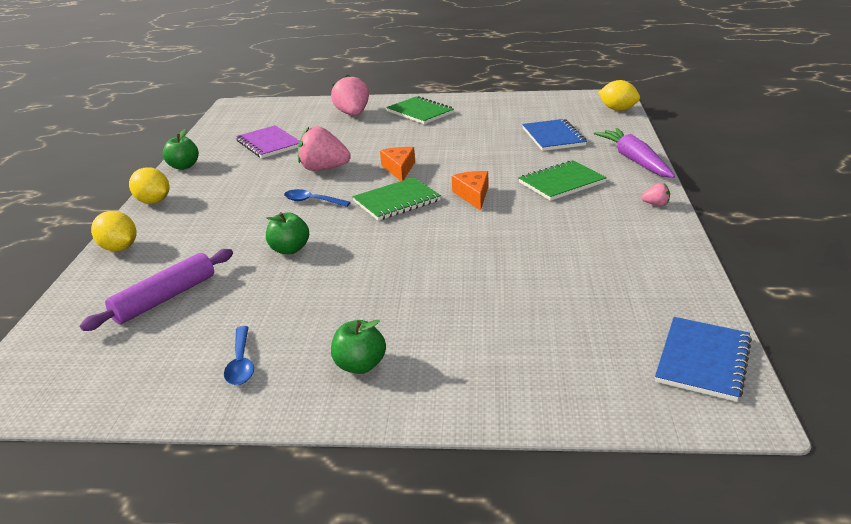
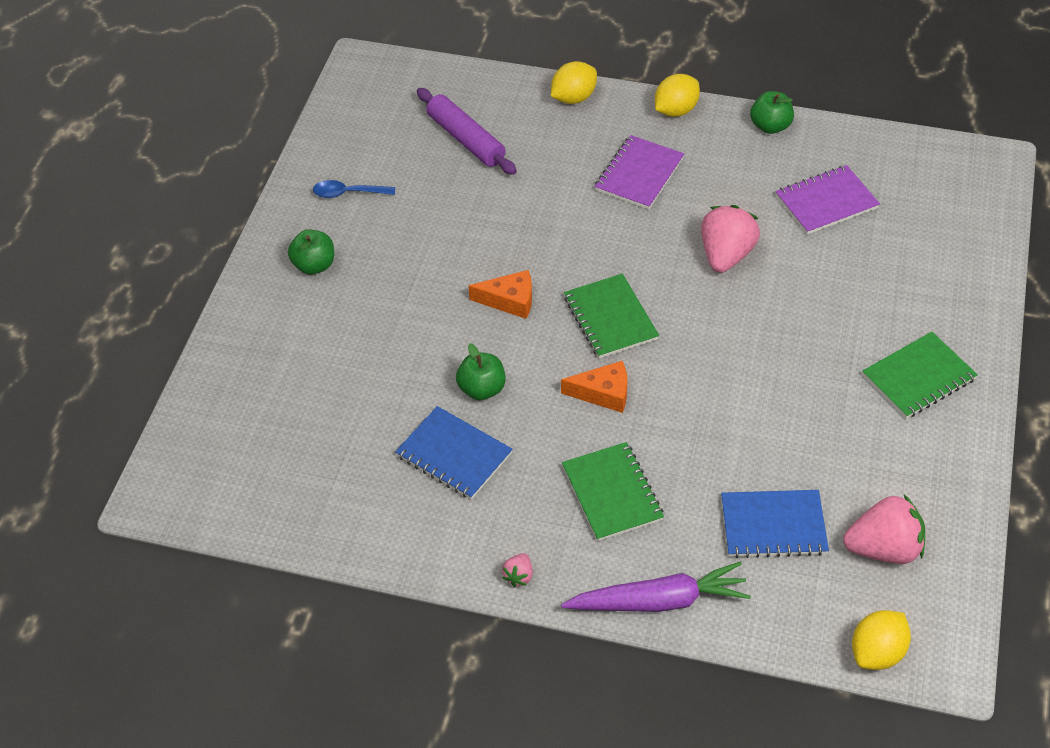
camera: 100 degrees right, 20 degrees up
(231, 208) = (639, 174): none -> purple notebook
(289, 249) = (526, 222): green apple -> green apple (482, 389)
(312, 201) = (634, 242): blue spoon -> none
(353, 114) = (926, 295): pink strawberry -> pink strawberry (883, 548)
(399, 169) = (704, 330): orange cheese -> orange cheese (510, 300)
(703, 360) = (220, 500): blue notebook -> blue notebook (454, 455)

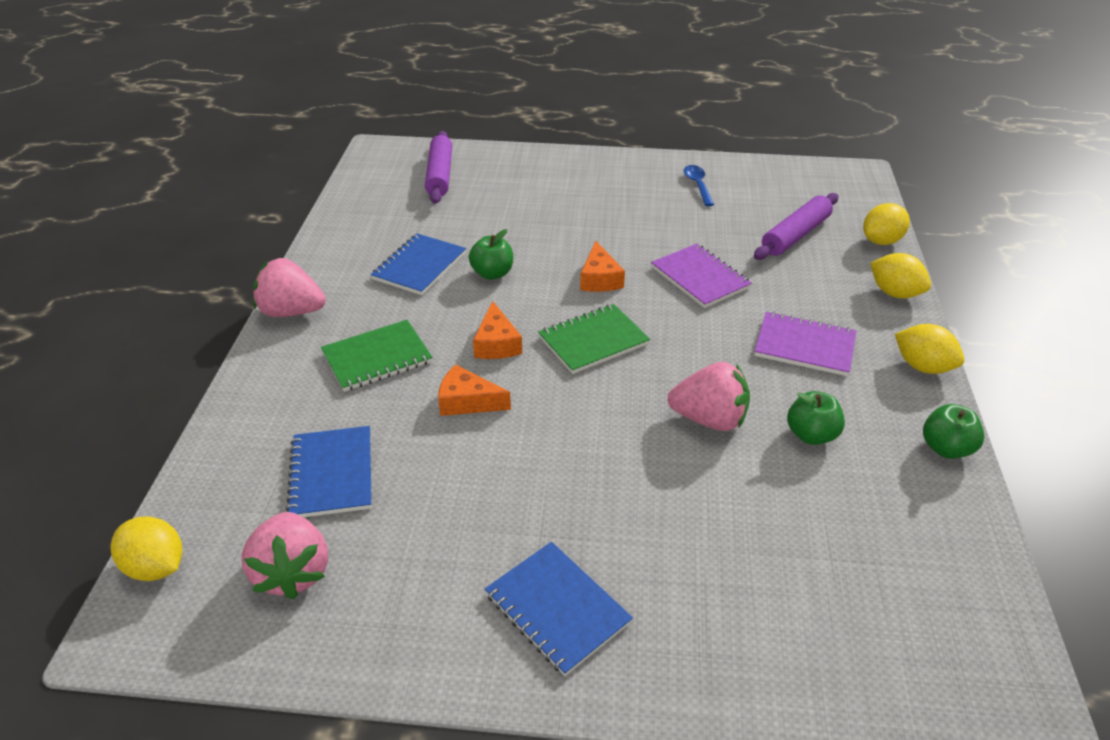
camera: 80 degrees right, 10 degrees down
(250, 430) = (440, 175): none -> purple rolling pin
(314, 265) = (610, 180): green apple -> green apple (811, 435)
(490, 83) = (881, 241): none -> yellow lemon
(518, 576) = (291, 311): pink strawberry -> pink strawberry, size x2.18
(659, 601) = (252, 396): purple carrot -> none
(686, 421) = (467, 401): none -> orange cheese
(826, 202) = (836, 507): purple notebook -> purple notebook (700, 278)
(918, 377) = (557, 609): green notebook -> blue notebook

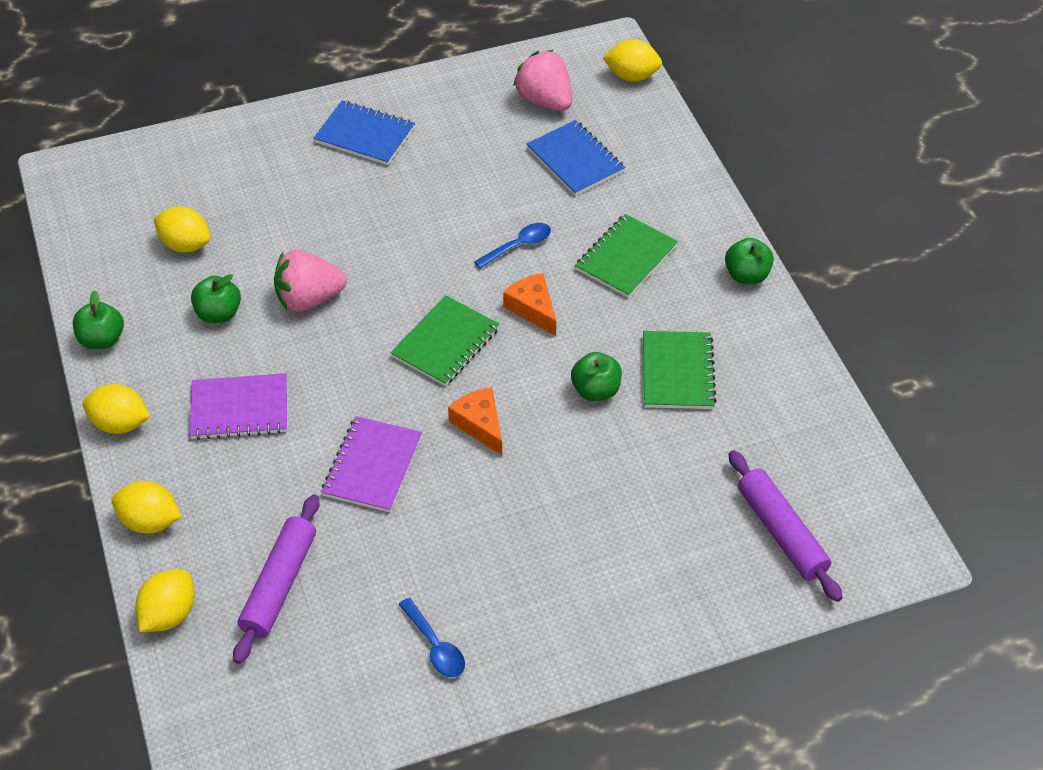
camera: 155 degrees right, 10 degrees up
(291, 311) = (746, 275): pink strawberry -> green apple
(419, 266) = (677, 372): blue notebook -> green notebook
(467, 401) = (518, 246): orange cheese -> blue spoon
(700, 278) = (372, 466): purple notebook -> purple notebook turned 75 degrees clockwise
(840, 528) = (185, 245): none -> yellow lemon

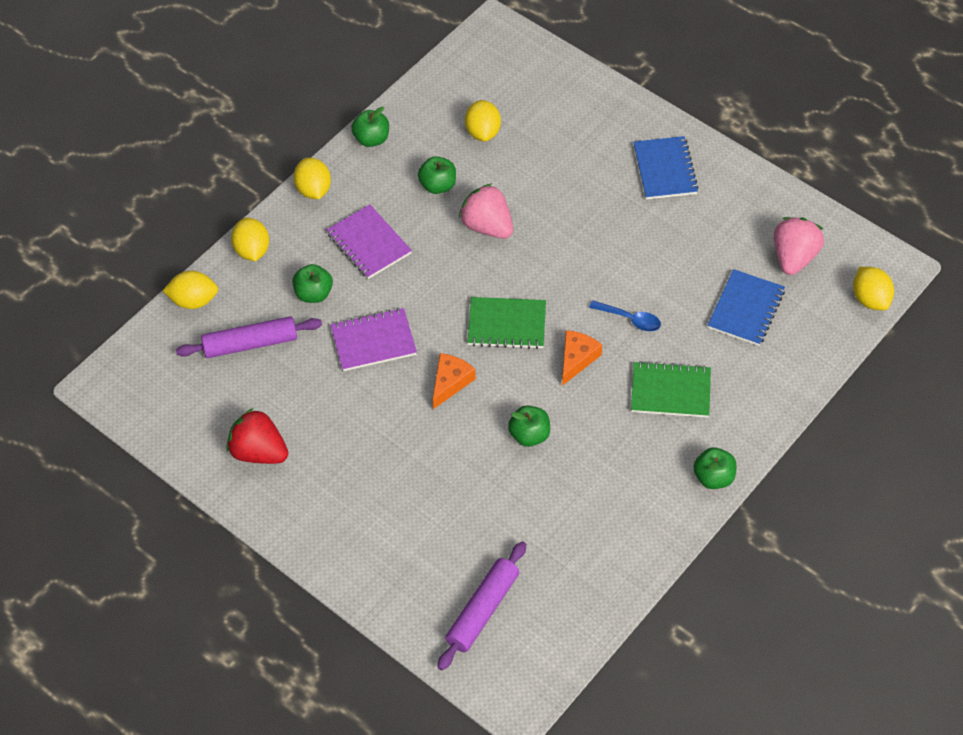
camera: 60 degrees right, 5 degrees up
(263, 491) = (314, 294): none -> green apple
(435, 646) = (259, 452): blue spoon -> red strawberry
(677, 372) = (583, 477): green notebook -> none

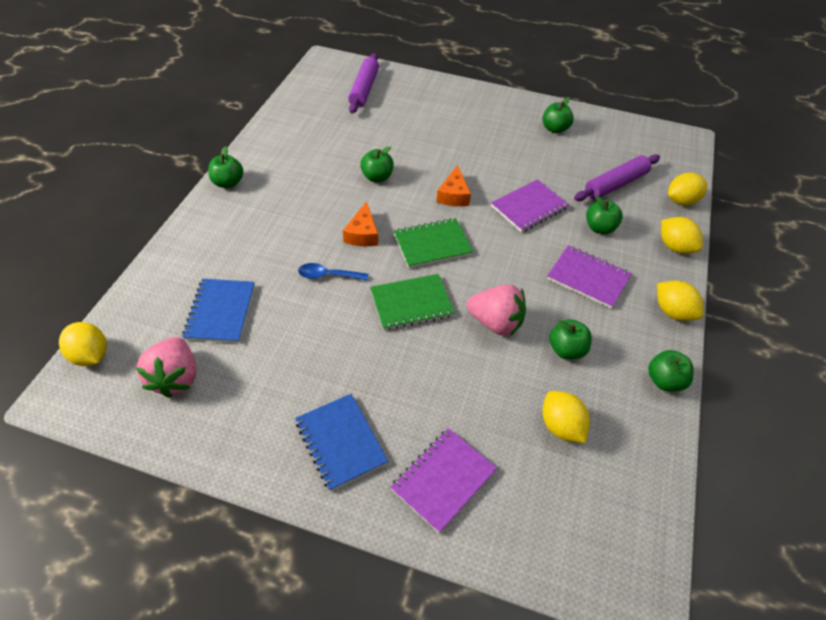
camera: 155 degrees right, 5 degrees down
(259, 452) = (555, 129): red strawberry -> green apple
(595, 124) = (443, 480): none -> purple notebook
(670, 391) = (276, 230): green notebook -> green notebook (411, 304)

